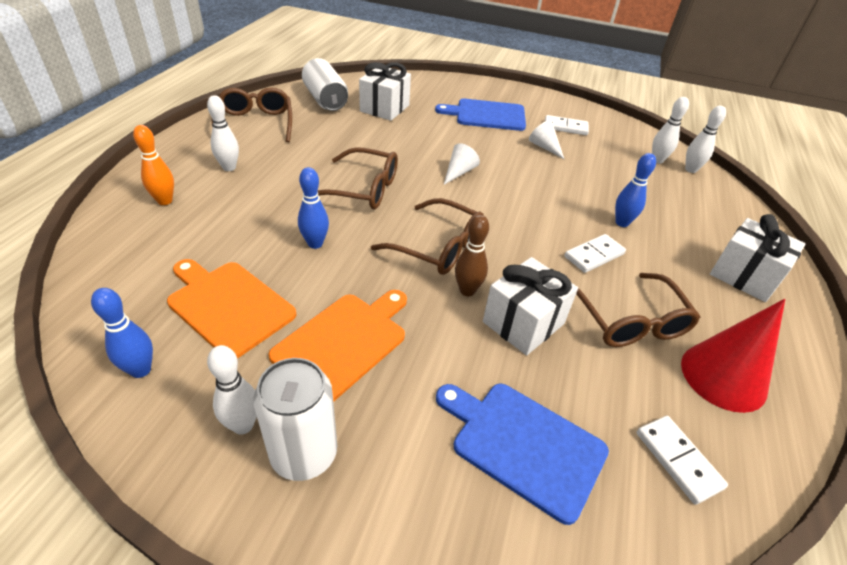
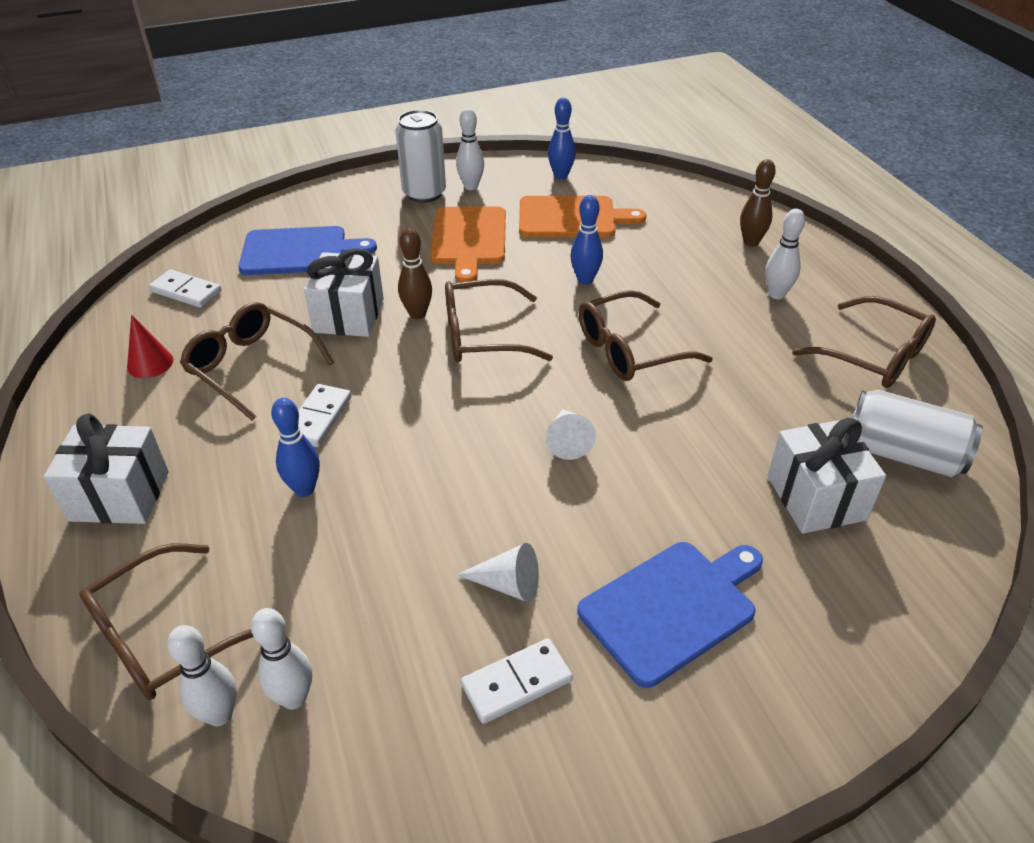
camera: 145 degrees right, 0 degrees up
(165, 201) = (751, 242): orange bowling pin -> brown bowling pin
(715, 202) = (164, 635): none -> brown glasses
(723, 376) = (150, 363): red cone -> red cone, size x0.54

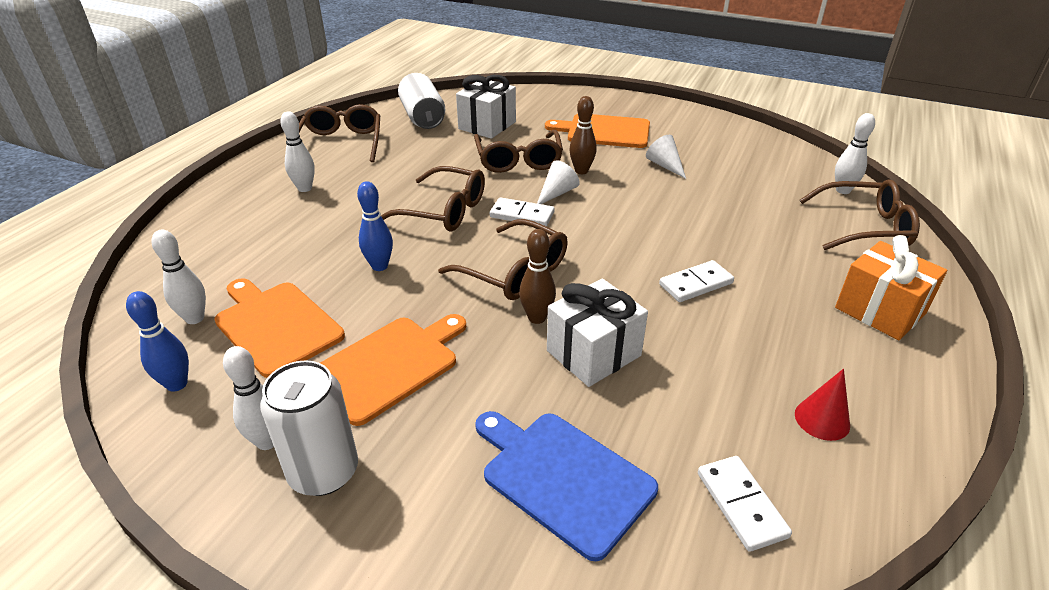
camera: 135 degrees left, 5 degrees down
(120, 496) = (880, 311): white gift -> orange gift
(252, 367) = (721, 355): brown glasses -> brown glasses (518, 160)
(294, 698) = (802, 180): white bowling pin -> white bowling pin (195, 318)
(304, 489) = (739, 249): blue bowling pin -> none
(517, 683) = (696, 144): white domino -> white domino (522, 215)
(672, 607) = (604, 131): blue cutting board -> orange cutting board
(751, 242) = (232, 221): brown bowling pin -> brown bowling pin (581, 171)

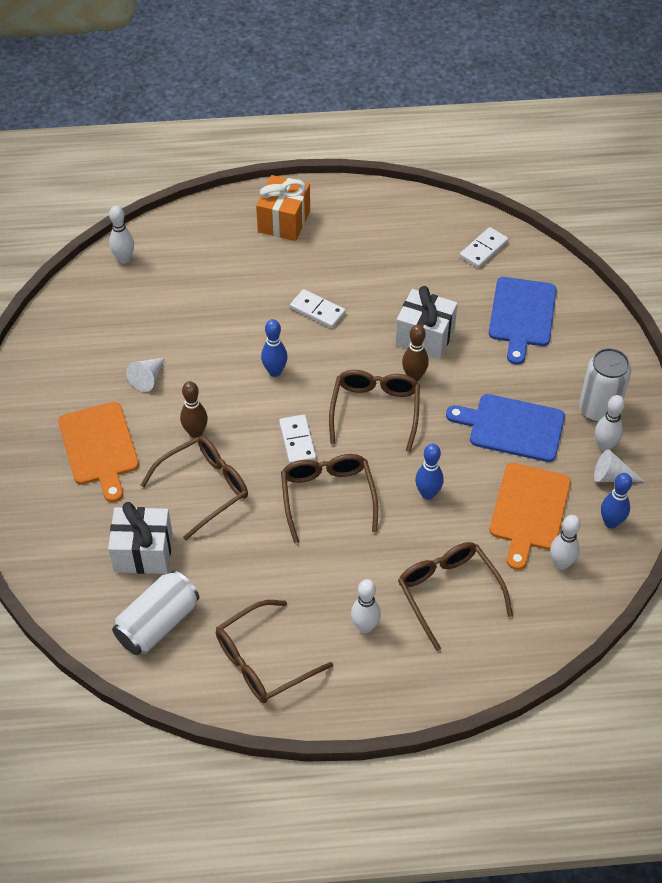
camera: 120 degrees left, 15 degrees up
(388, 365) = (512, 427): orange cutting board -> blue cutting board
(557, 193) = (247, 433): white cone -> white cone (612, 476)
(622, 229) = (275, 371): none -> blue bowling pin
(822, 419) = (403, 232): red cone -> none
(864, 227) = (178, 240): brown glasses -> brown glasses (448, 593)

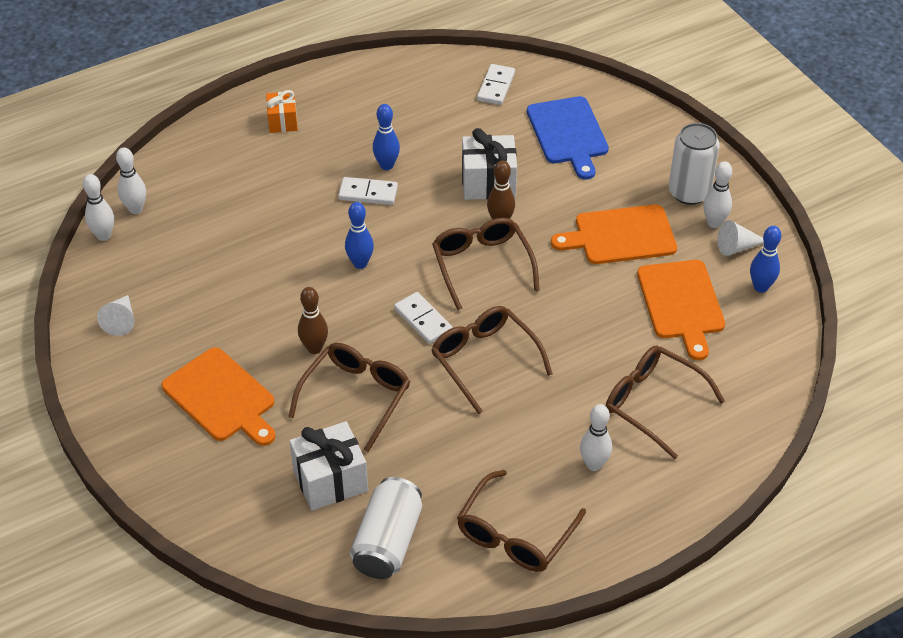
camera: 25 degrees left, 5 degrees down
(148, 378) = (232, 314): white cone -> white cone (121, 321)
(284, 221) = (282, 121): orange gift -> orange gift, size x0.62
(428, 494) = (579, 322): blue bowling pin -> blue bowling pin (386, 165)
(512, 427) = (620, 236): blue cutting board -> orange cutting board
(561, 563) = (739, 339): white bowling pin -> white bowling pin (104, 235)

